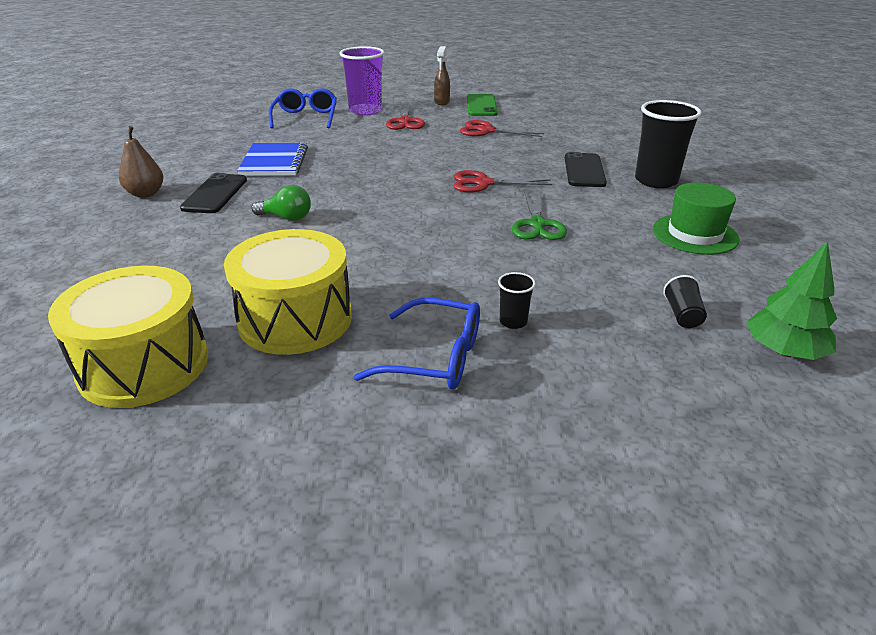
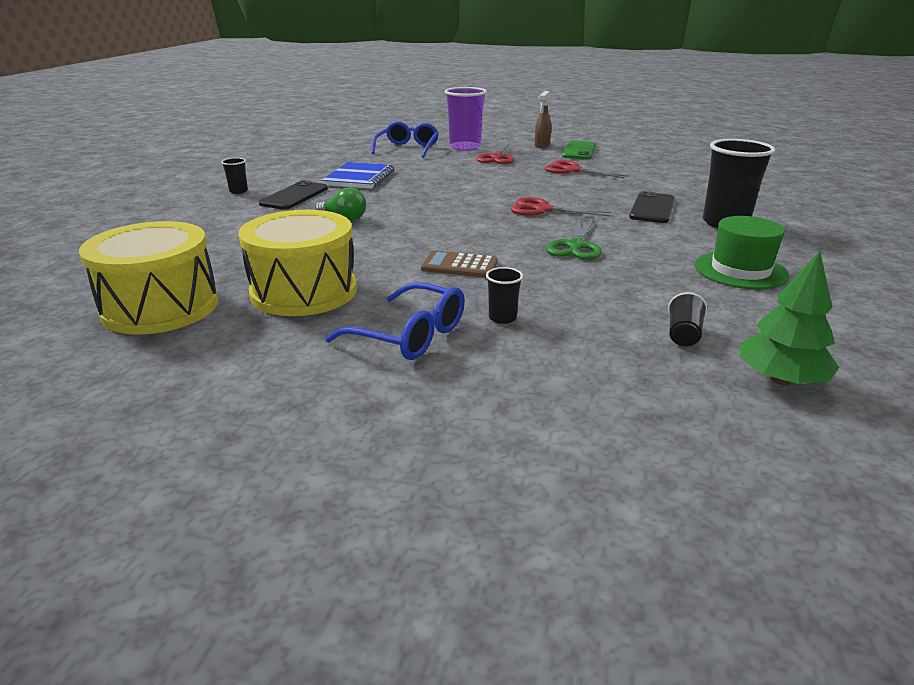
camera: 15 degrees right, 5 degrees down
(146, 194) = (238, 191): brown pear -> black cup
(438, 263) = (459, 265): none -> brown calculator

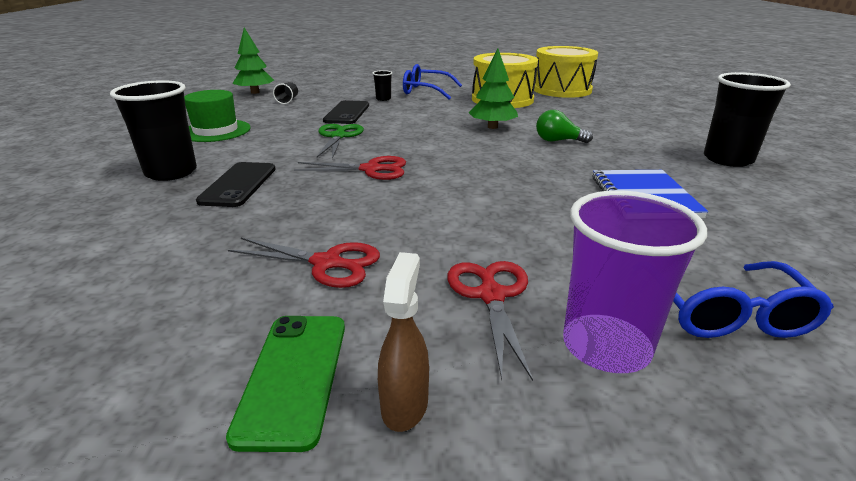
camera: 165 degrees right, 0 degrees up
(238, 191) = (727, 159): black cup -> black cup, size x2.18
(294, 196) = (655, 159): black phone -> black phone (347, 113)
(387, 241) = (492, 127): none -> green tree
(459, 265) = (423, 117): brown calculator -> none

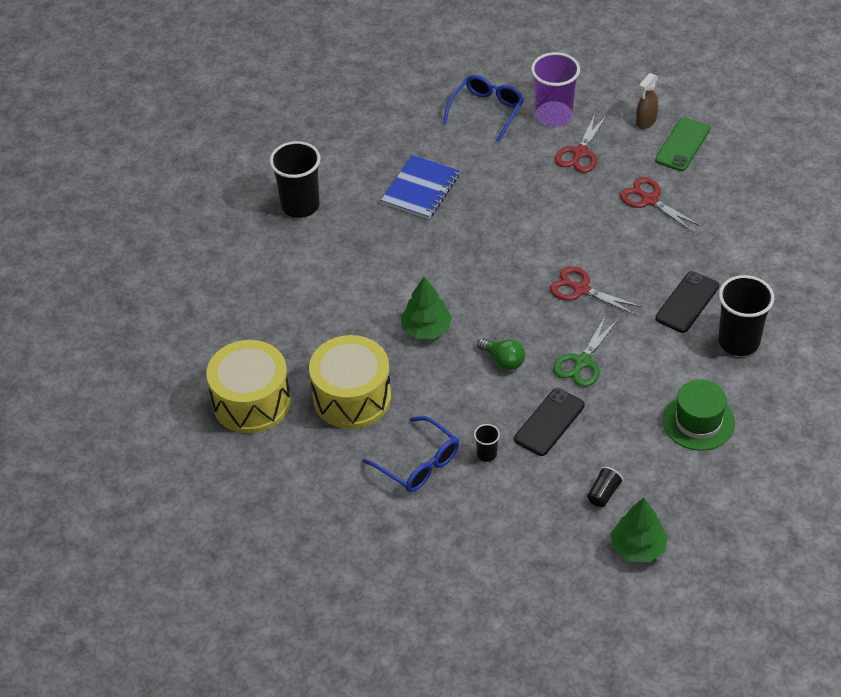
camera: 150 degrees left, 20 degrees up
(558, 141) = (394, 280): green light bulb -> green light bulb (503, 360)

